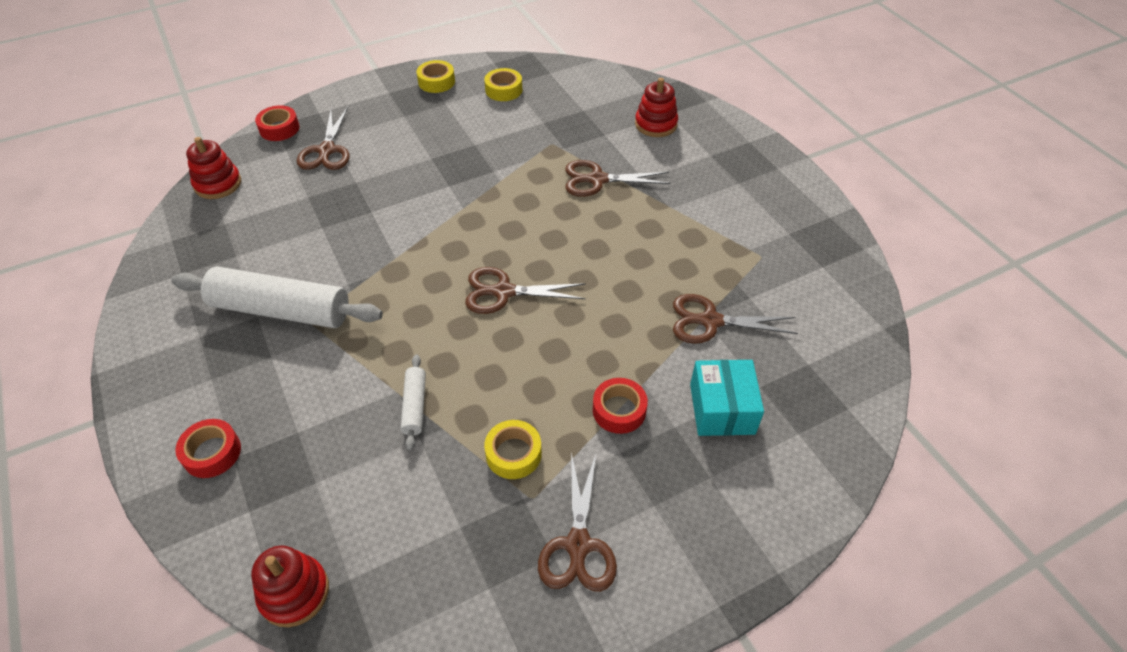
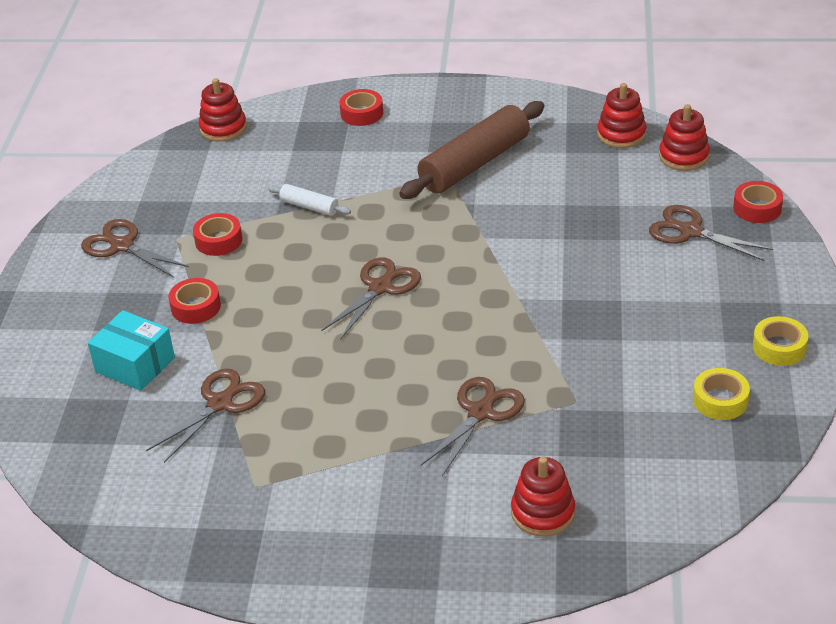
camera: 125 degrees right, 10 degrees down
(193, 230) = (621, 134): none -> red stacking toy
(281, 310) = (475, 164): white rolling pin -> brown rolling pin
(513, 454) = (218, 240): yellow tape -> red tape

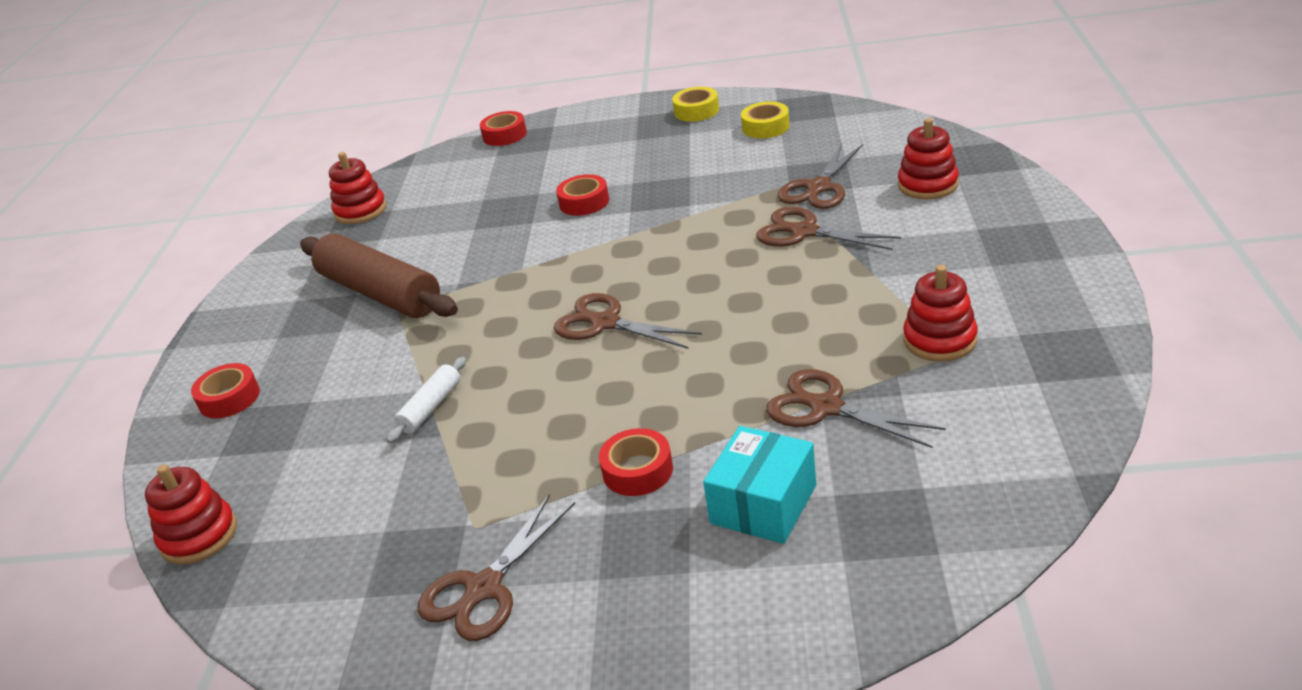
camera: 90 degrees left, 5 degrees down
(218, 240) = (490, 479): red tape -> red tape (584, 202)
(683, 156) = (412, 175): red stacking toy -> red stacking toy (940, 340)
(691, 231) = (533, 160): brown scissors -> brown scissors (819, 187)

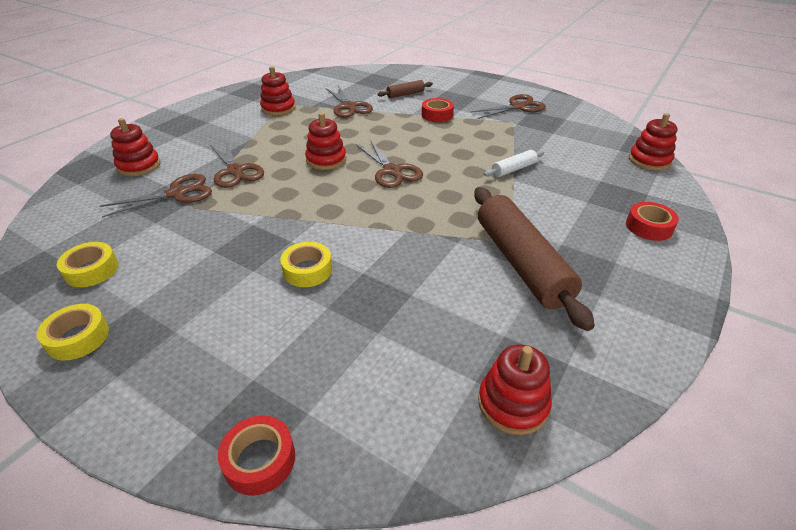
camera: 155 degrees left, 5 degrees up
(584, 202) = (307, 270): red tape -> yellow tape
(715, 296) = (326, 160): none -> red stacking toy
(763, 504) = (405, 94): turquoise box -> brown rolling pin

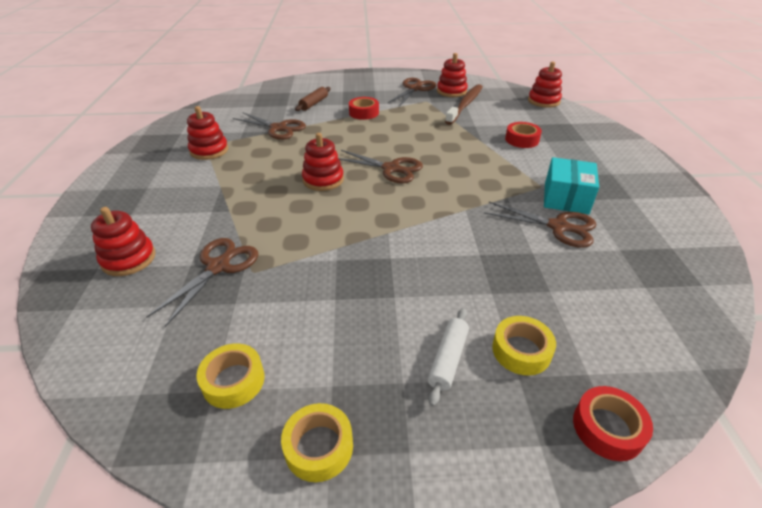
camera: 35 degrees left, 0 degrees up
(235, 171) = (249, 221): brown scissors -> brown scissors (558, 227)
(307, 270) = (437, 273): yellow tape -> yellow tape (521, 350)
(513, 169) = (474, 135): white rolling pin -> white rolling pin (448, 359)
(513, 404) = (681, 288): red stacking toy -> red stacking toy (451, 91)
(521, 263) = (566, 198): brown rolling pin -> turquoise box
(549, 137) = (465, 104): none -> brown toothbrush
(649, 227) = (598, 144): red tape -> red tape (522, 140)

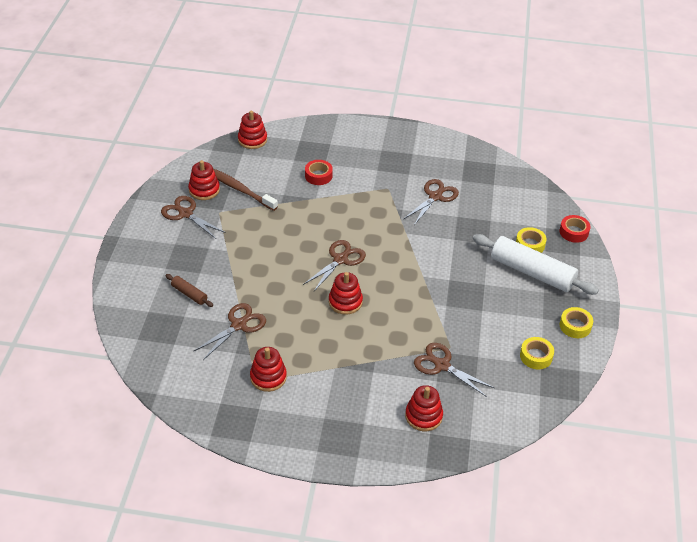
camera: 80 degrees left, 5 degrees up
(364, 113) = (228, 260): red tape -> none
(448, 359) = (532, 272): white rolling pin -> white rolling pin, size x2.17
(566, 198) = (405, 182): turquoise box -> none

